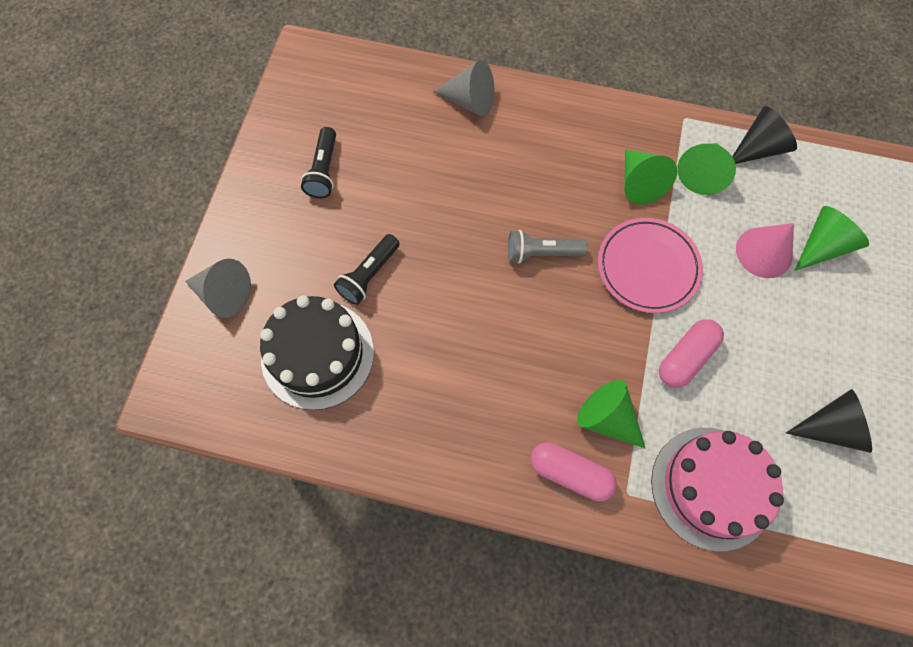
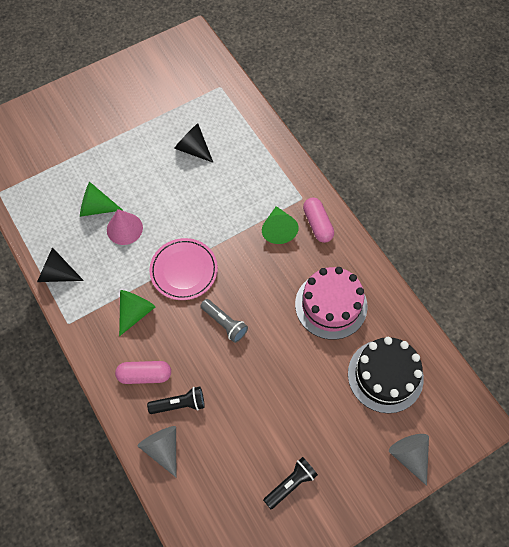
camera: 135 degrees left, 5 degrees down
(369, 275) = (322, 393): black flashlight -> black flashlight (179, 404)
(685, 357) = (216, 221): pink capsule -> pink capsule (144, 375)
(702, 173) = (100, 288): green cone -> none
(711, 487) = (266, 172): pink cake -> pink cake (331, 305)

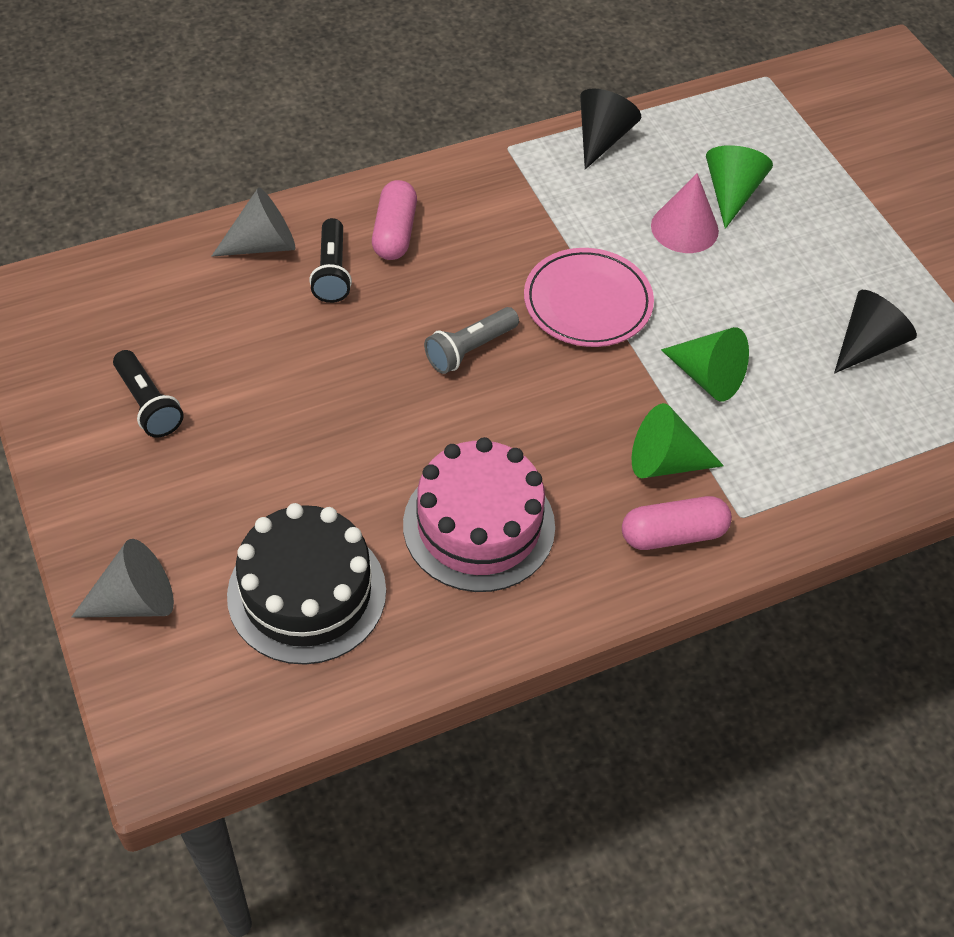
camera: 95 degrees right, 10 degrees down
(135, 312) = (513, 230): green cone -> green cone (707, 377)

